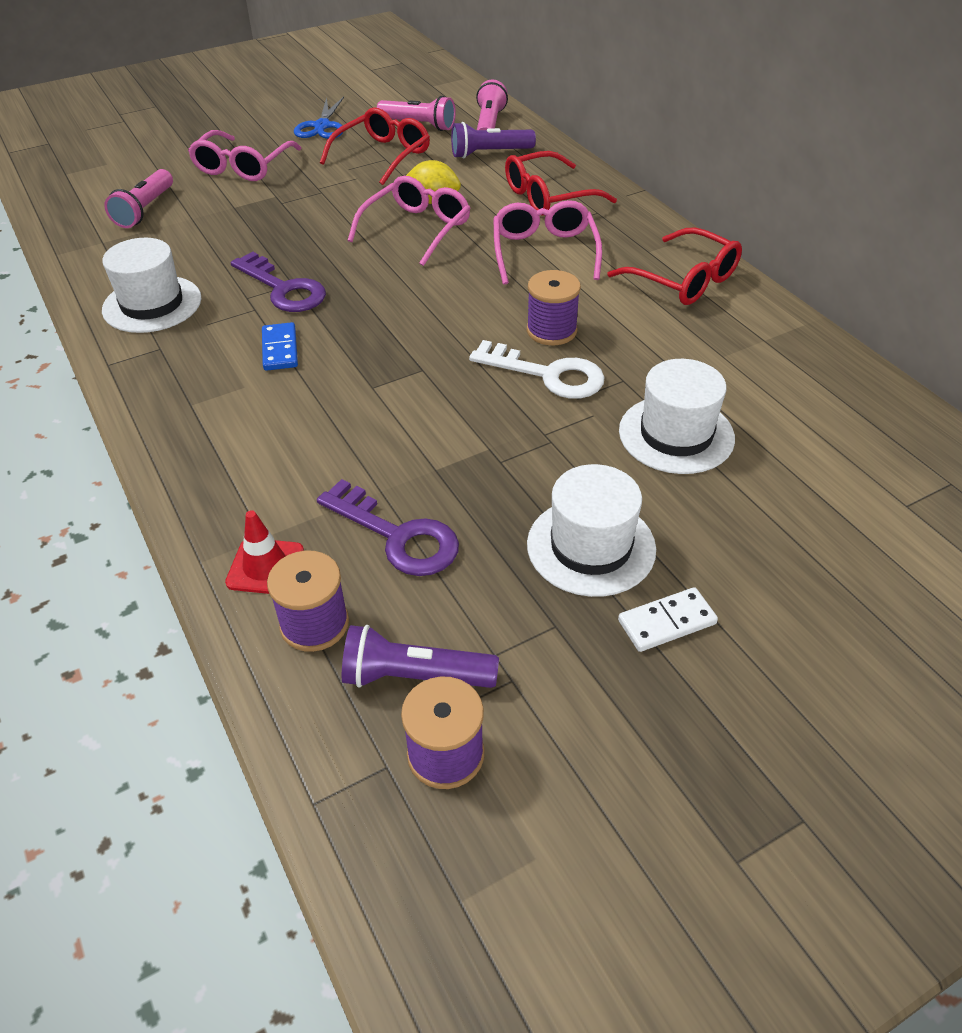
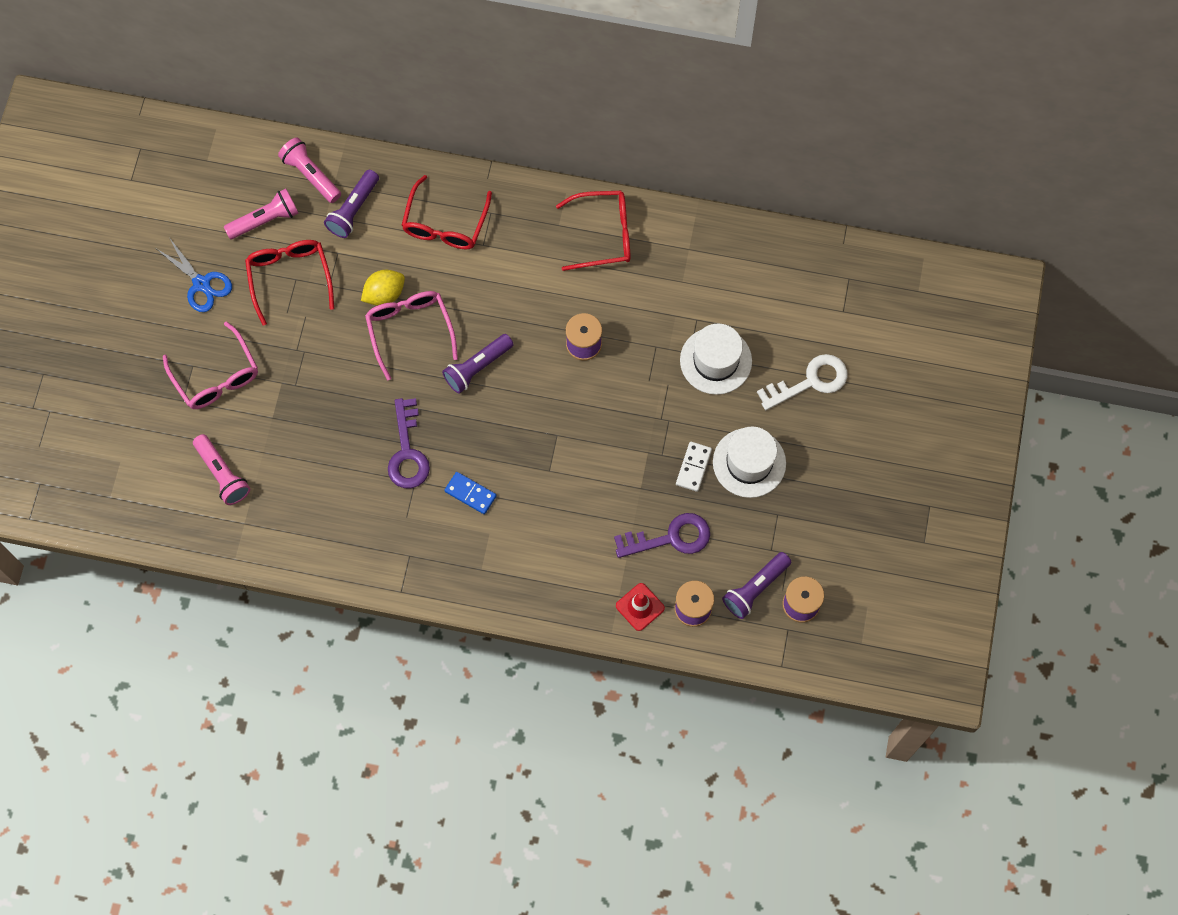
camera: 50 degrees left, 25 degrees up
(152, 304) = (355, 534): white hat -> none
(284, 289) = (407, 452): purple key -> purple key turned 90 degrees clockwise
(430, 282) = (477, 367): none -> purple flashlight
(544, 251) = (504, 281): pink glasses -> none
(548, 374) = (618, 378): white key -> white key (810, 381)
(667, 622) = (813, 470): white domino -> white domino (693, 467)

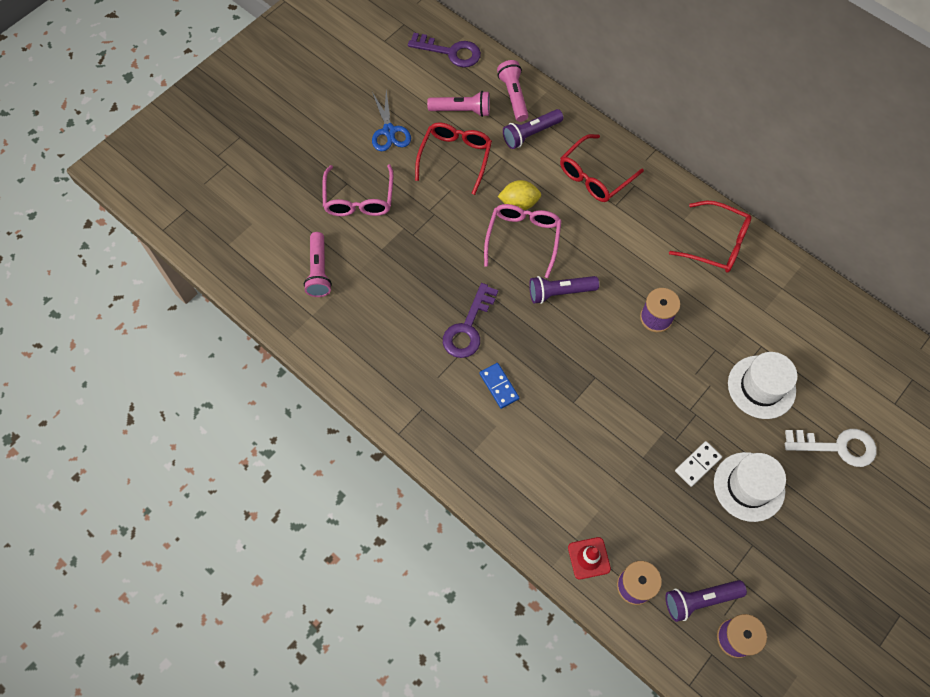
camera: 30 degrees right, 5 degrees down
(670, 537) = (647, 513): purple key -> purple key (451, 52)

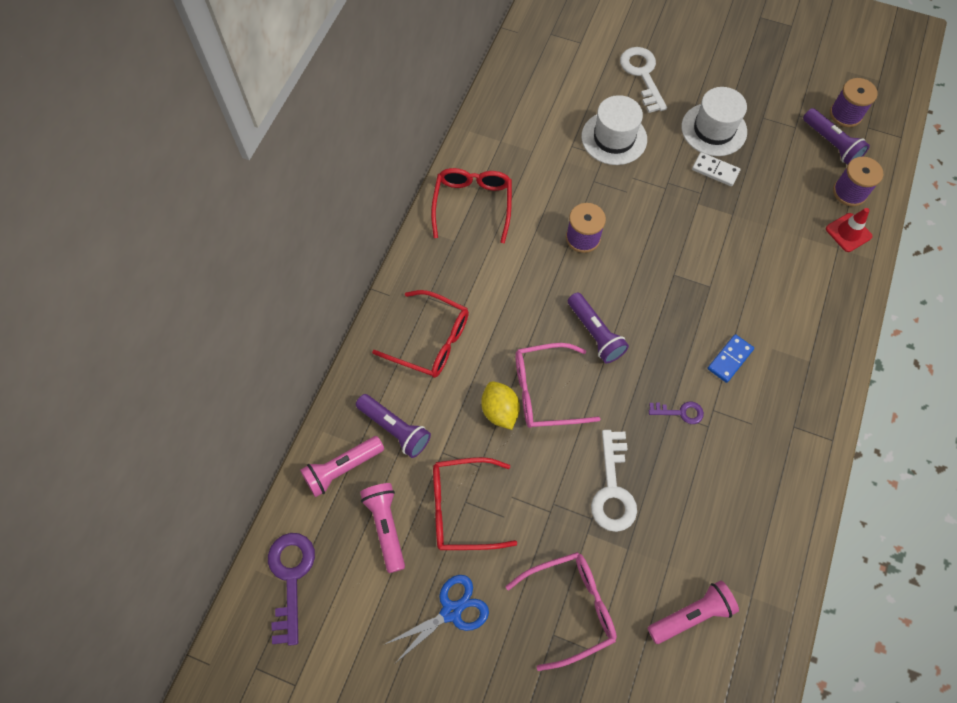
camera: 110 degrees left, 0 degrees up
(428, 256) = (613, 489): none -> white key
(468, 328) = (680, 412): purple key -> purple key, size x0.55

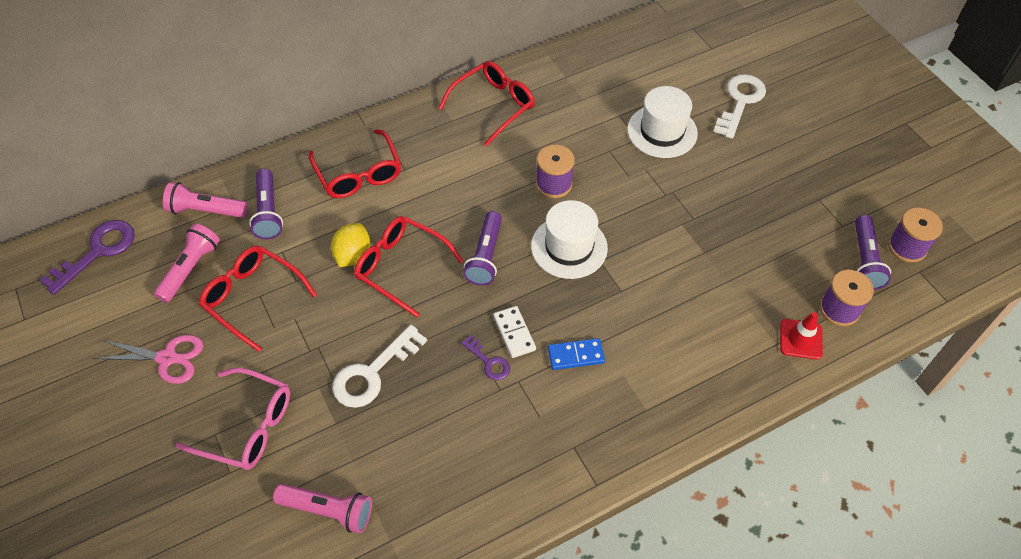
camera: 40 degrees right, 10 degrees down
(451, 611) = (167, 358): blue scissors -> pink scissors
(544, 391) = (400, 267): pink glasses -> red glasses
(714, 129) = (760, 179): white hat -> white hat (569, 247)
(715, 170) = (726, 210): white domino -> white domino (514, 333)

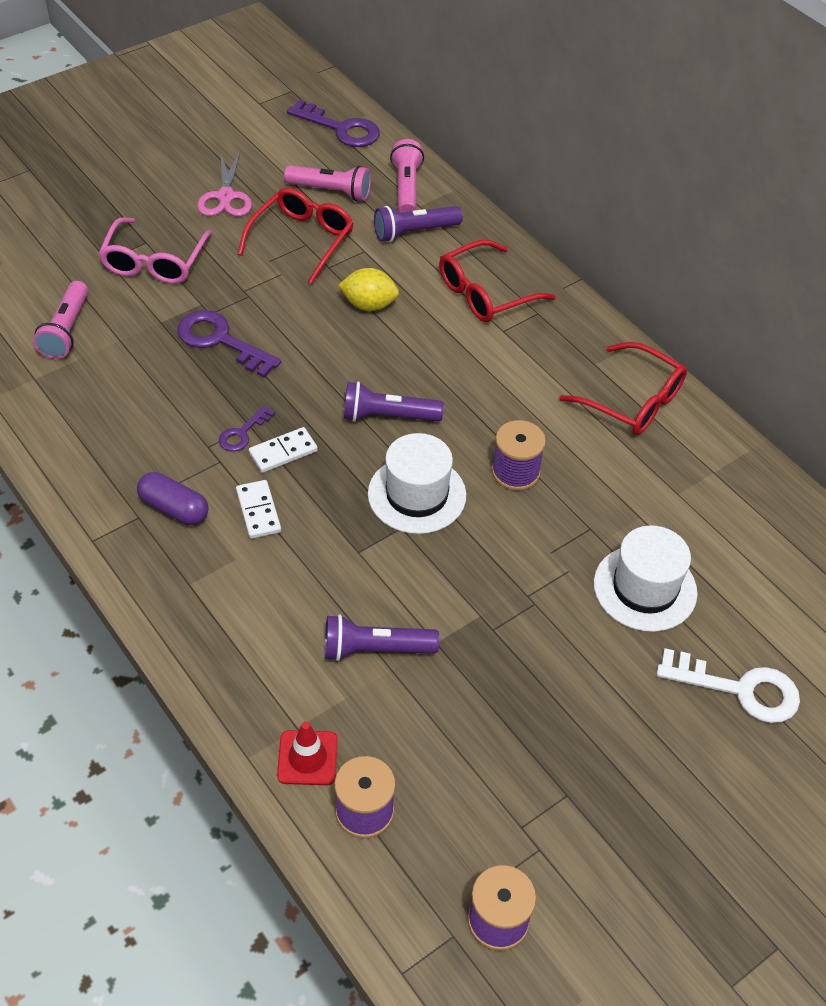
camera: 80 degrees right, 5 degrees down
(372, 373) = (220, 341): white key -> purple key
(400, 267) = (360, 345): red glasses -> none
(567, 418) = (174, 509): none -> purple capsule
(576, 355) = (258, 511): blue domino -> white domino
(864, 260) = (459, 853): purple flashlight -> purple flashlight (375, 649)

